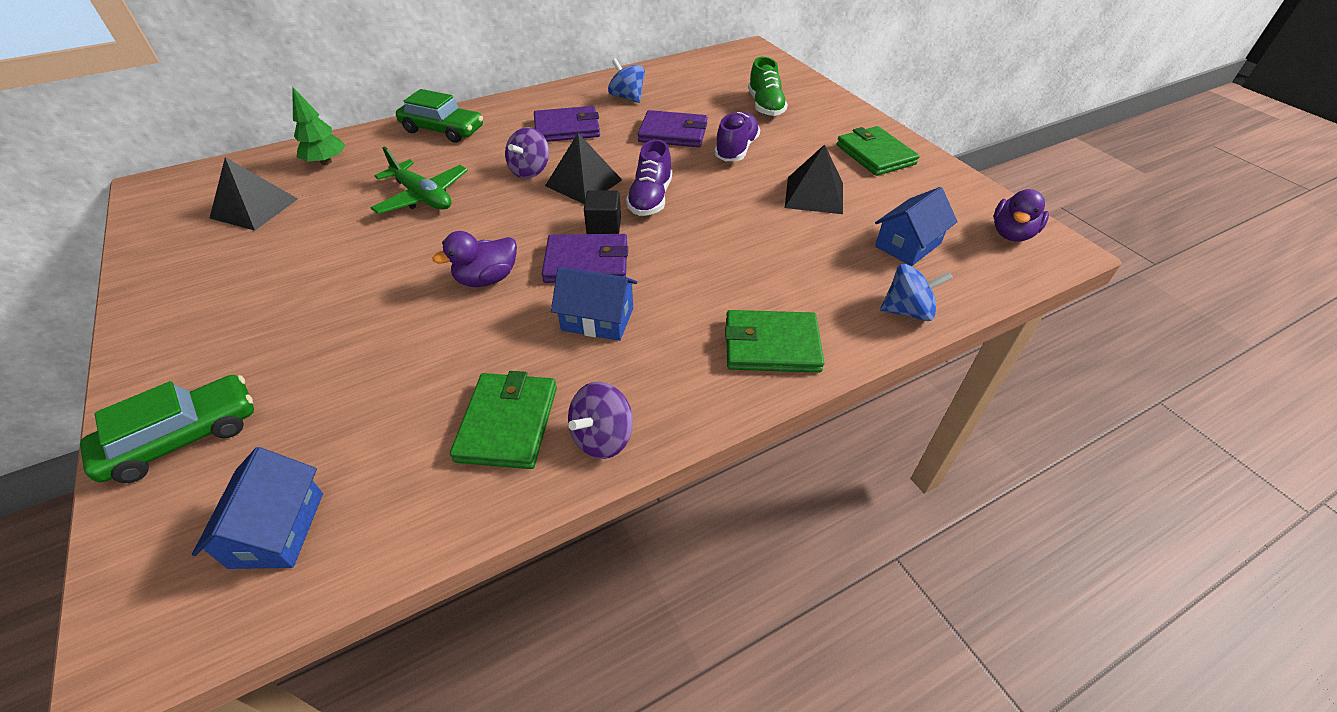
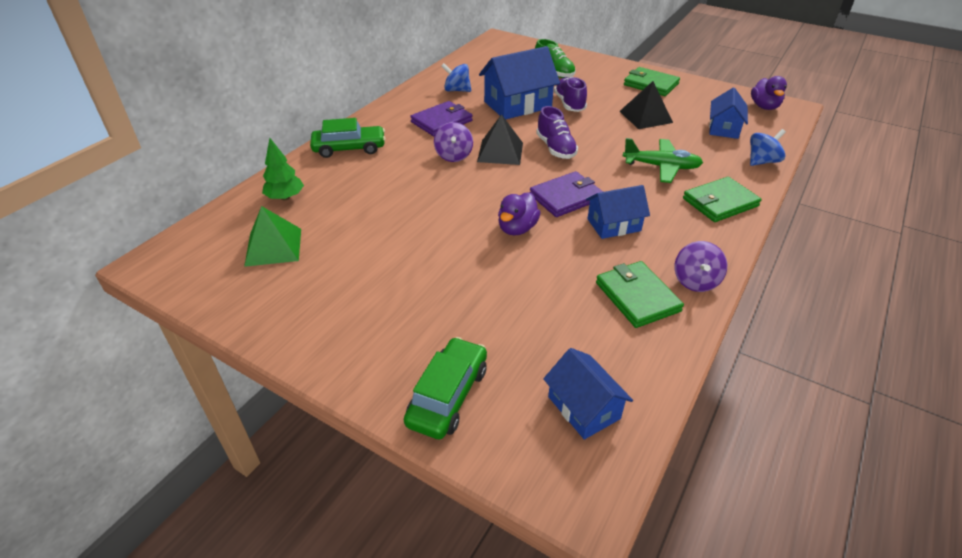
camera: 30 degrees left, 5 degrees down
(254, 208) = (273, 247): black pyramid -> green pyramid
(423, 197) = (400, 196): green plane -> green plane (661, 167)
(604, 226) = (548, 173): black cube -> none
(673, 133) = (517, 105): purple wallet -> blue house

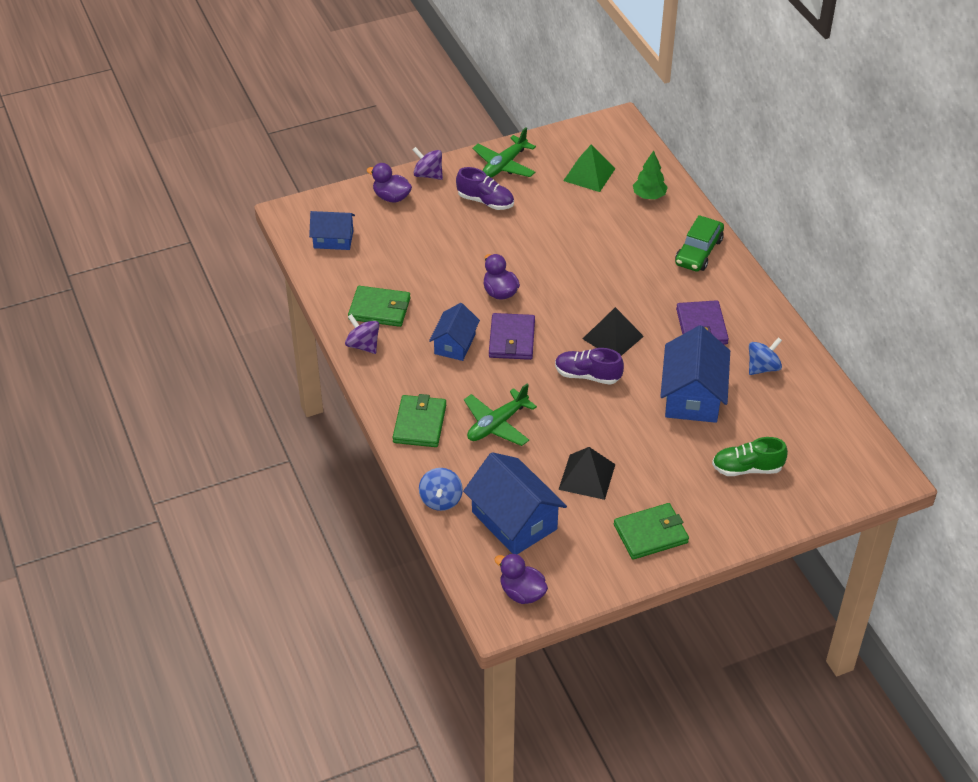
camera: 125 degrees right, 5 degrees up
(299, 319) = (504, 165): none -> green plane
(448, 396) = (391, 197): green car -> purple duck
(453, 156) = (632, 306): purple spinning top -> purple spinning top (428, 175)
(569, 104) = (662, 436): purple shoe -> purple shoe (485, 201)
(724, 128) = (514, 520): blue house -> blue house, size x1.64

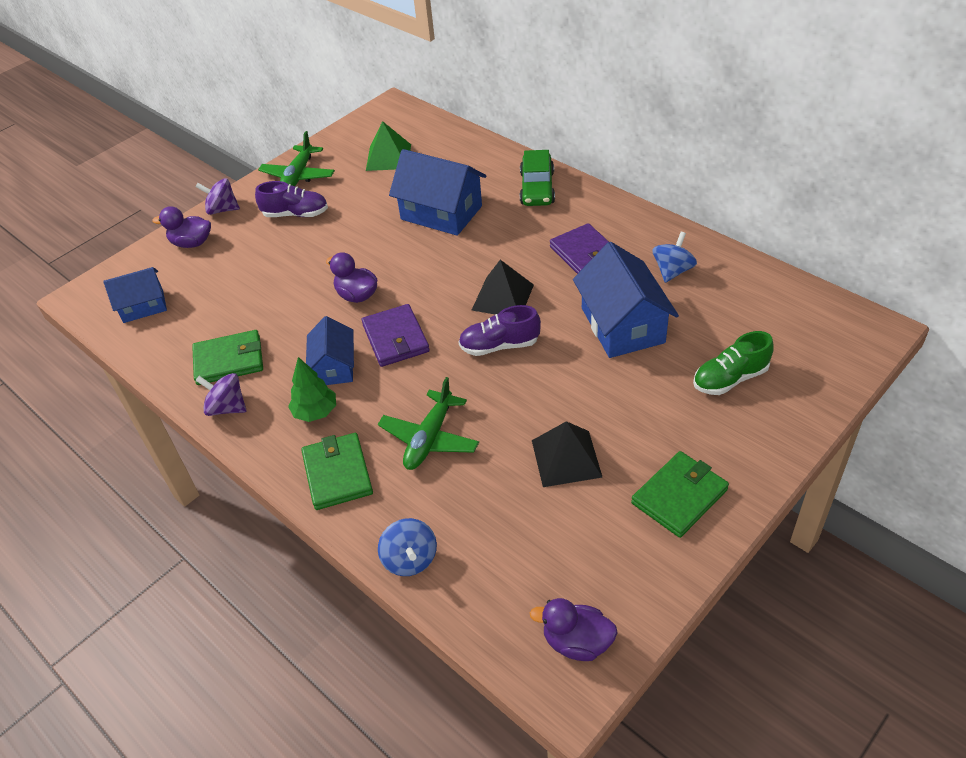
camera: 20 degrees left, 0 degrees up
(514, 520) = (513, 548): blue house -> blue house (441, 213)
(649, 196) = (458, 156): green tree -> green tree (315, 412)

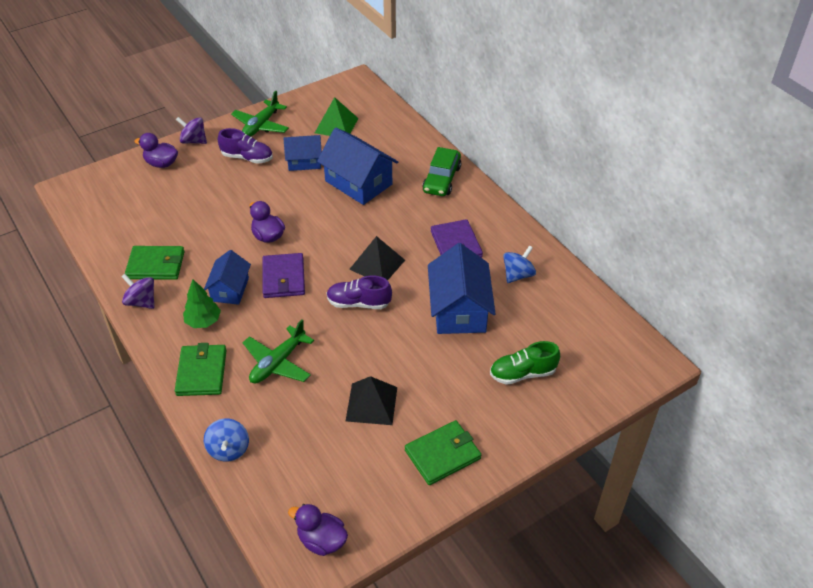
camera: 10 degrees right, 0 degrees up
(143, 306) = (109, 207): blue house -> blue house (304, 162)

